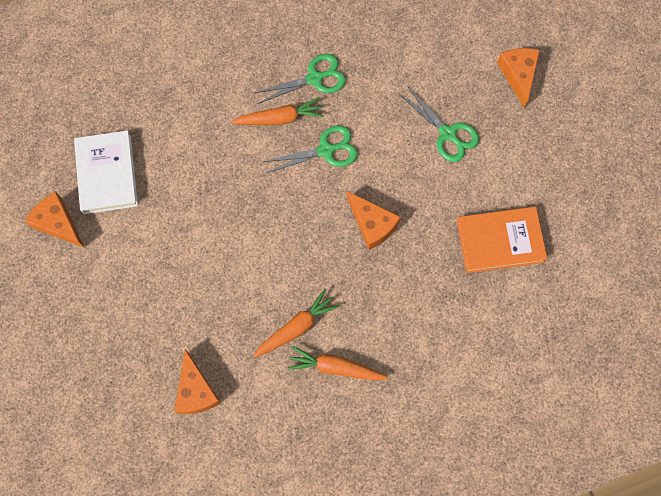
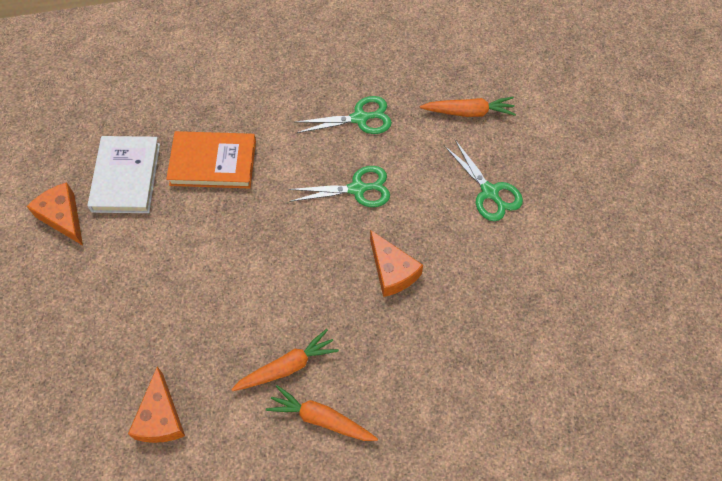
camera: 10 degrees right, 10 degrees down
(280, 118) = (316, 150): orange carrot -> orange carrot (469, 112)
(500, 241) = (530, 311): orange book -> orange book (213, 163)
(518, 75) = (574, 146): orange cheese -> none

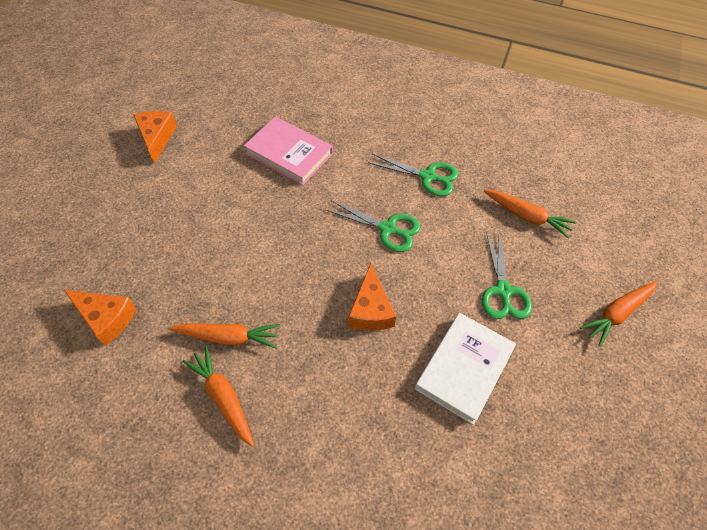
camera: 30 degrees right, 5 degrees down
(126, 177) = (220, 133): white book -> white book (464, 368)
(161, 417) = (106, 318): orange cheese -> orange cheese turned 90 degrees counterclockwise
(213, 163) = (289, 153): orange book -> pink book
(587, 162) = (617, 314): none -> orange carrot

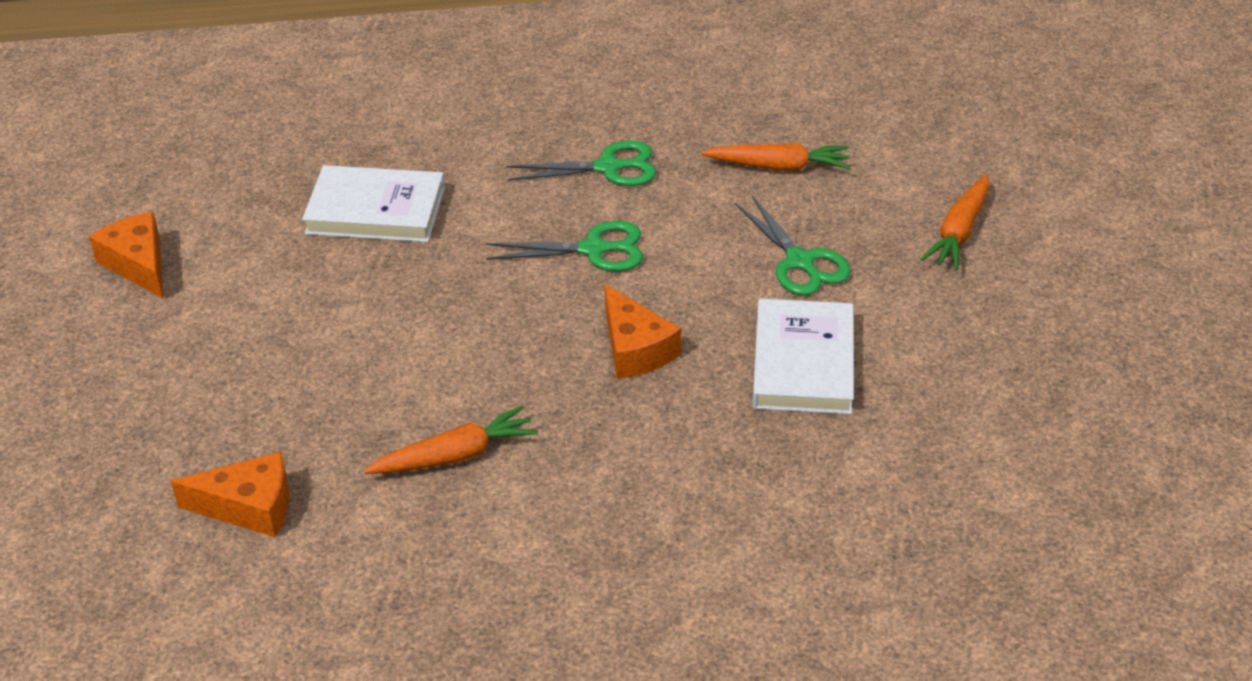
camera: 25 degrees left, 15 degrees down
(223, 397) = (499, 521): orange carrot -> none
(289, 153) = (376, 210): pink book -> white book

